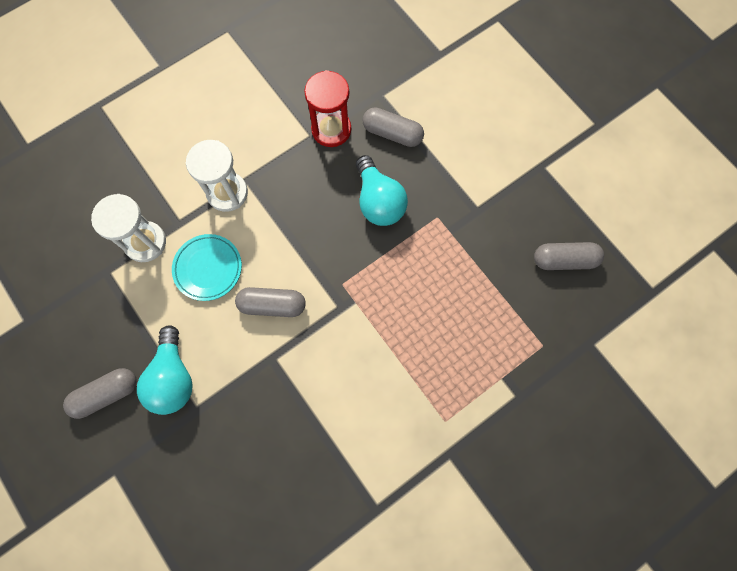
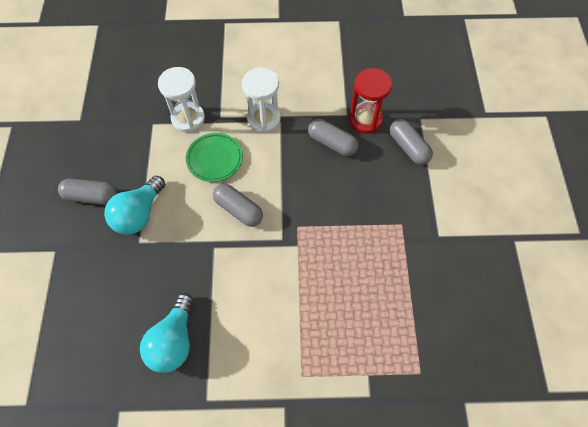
camera: 35 degrees right, 10 degrees down
(208, 268) = (214, 159): turquoise plate -> green plate
(378, 201) = (365, 187): turquoise light bulb -> turquoise light bulb (173, 340)
(564, 260) = (483, 319): grey capsule -> grey capsule (332, 143)

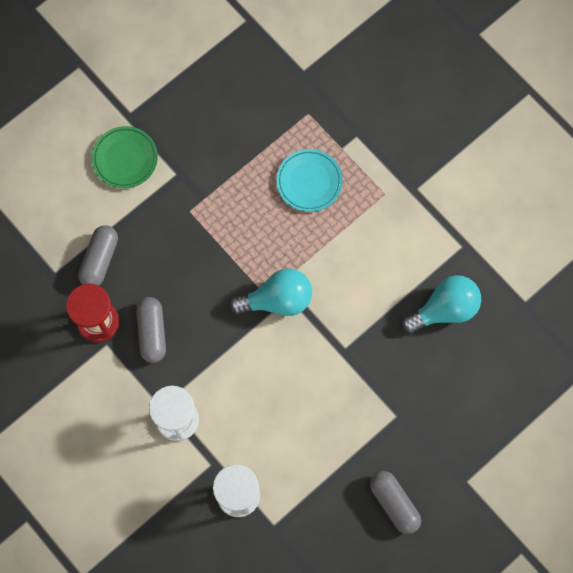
camera: 130 degrees left, 10 degrees up
(139, 214) = (372, 442): turquoise light bulb -> turquoise light bulb (277, 300)
(214, 159) = (261, 426): green plate -> green plate (125, 159)
(238, 209) = (292, 358): grey capsule -> none
(359, 325) = (309, 182): none -> turquoise plate

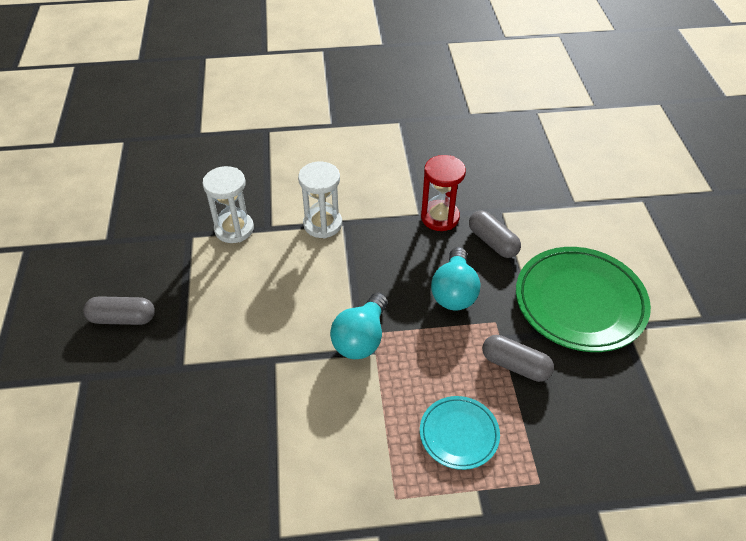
camera: 125 degrees right, 25 degrees down
(125, 159) = (579, 303): green plate -> green plate, size x1.89
(152, 332) = (404, 243): grey capsule -> grey capsule (515, 365)
(444, 309) = (233, 471): turquoise light bulb -> turquoise light bulb (454, 292)

